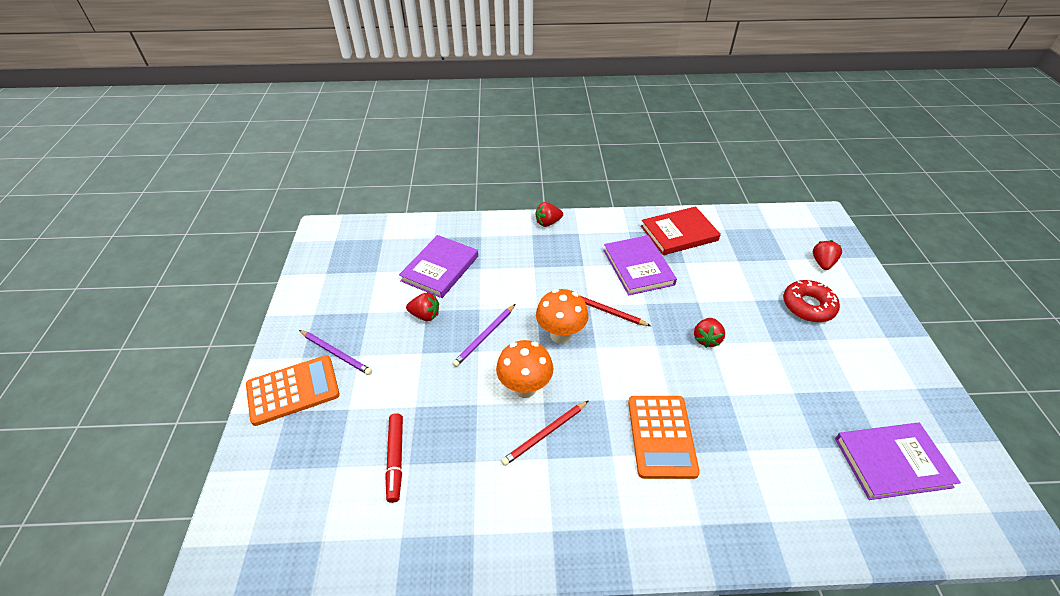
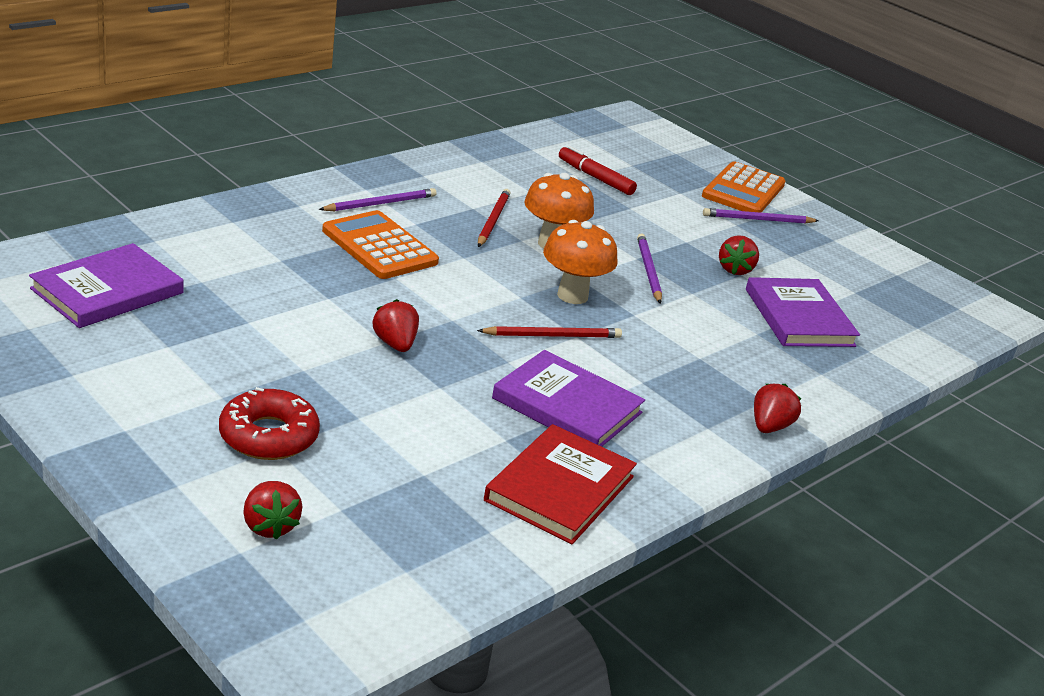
camera: 135 degrees right, 15 degrees down
(425, 315) = (735, 270): red strawberry -> red strawberry turned 45 degrees counterclockwise
(625, 496) = (380, 203): none -> purple pencil

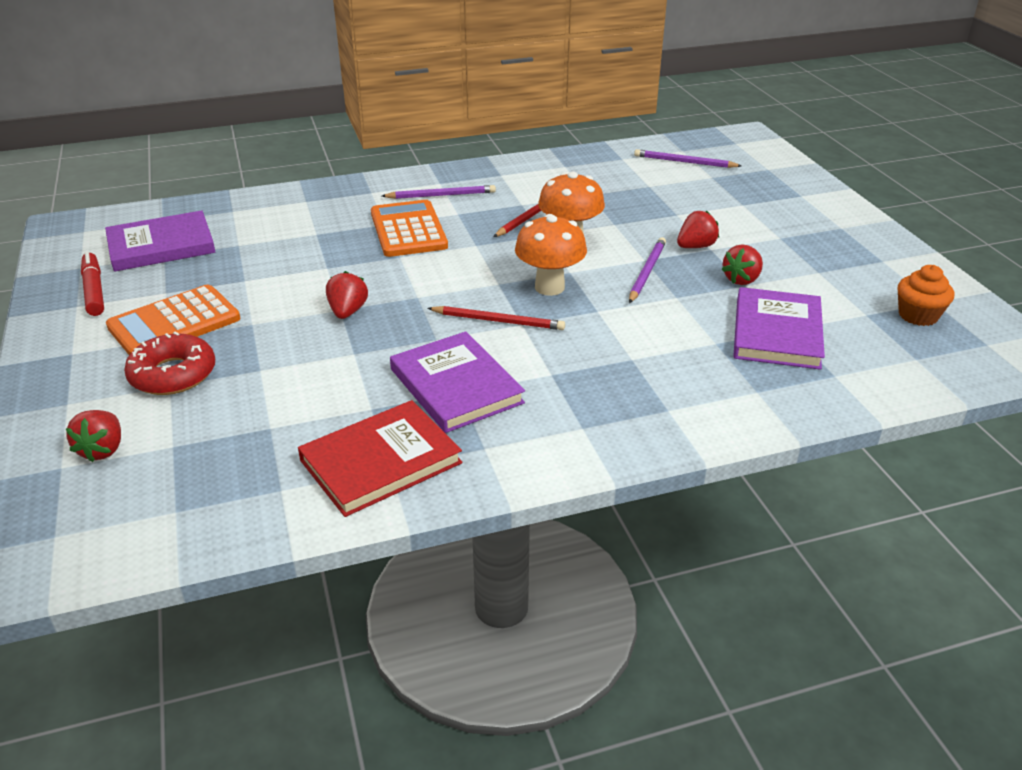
camera: 30 degrees right, 5 degrees up
(595, 178) = (664, 186): red marker -> red marker (94, 290)
(743, 190) = (814, 207): orange calculator -> orange calculator (174, 323)
(757, 219) = (807, 235): purple pencil -> purple pencil (684, 162)
(769, 426) = (651, 437): red strawberry -> red strawberry (695, 246)
(894, 288) = (918, 315): none -> orange cupcake

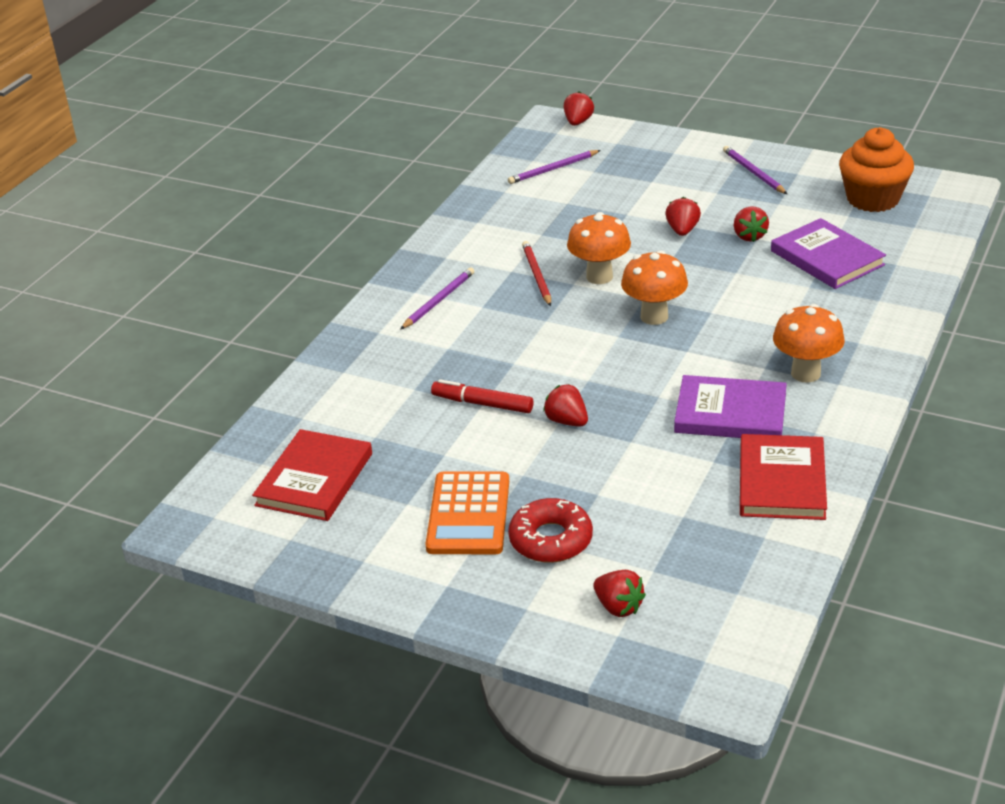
camera: 45 degrees left, 0 degrees up
(94, 290) = (349, 542): red marker -> red marker (482, 404)
(161, 246) = (314, 479): purple book -> red book
(408, 230) = (475, 341): orange calculator -> none
(498, 321) = (670, 359): red pencil -> none
(573, 401) = (805, 373): none -> orange mushroom
(647, 272) = (688, 267): purple pencil -> purple pencil (753, 172)
(766, 144) = (578, 122): none -> red strawberry
(918, 315) = (873, 199): orange cupcake -> orange cupcake, size x1.69

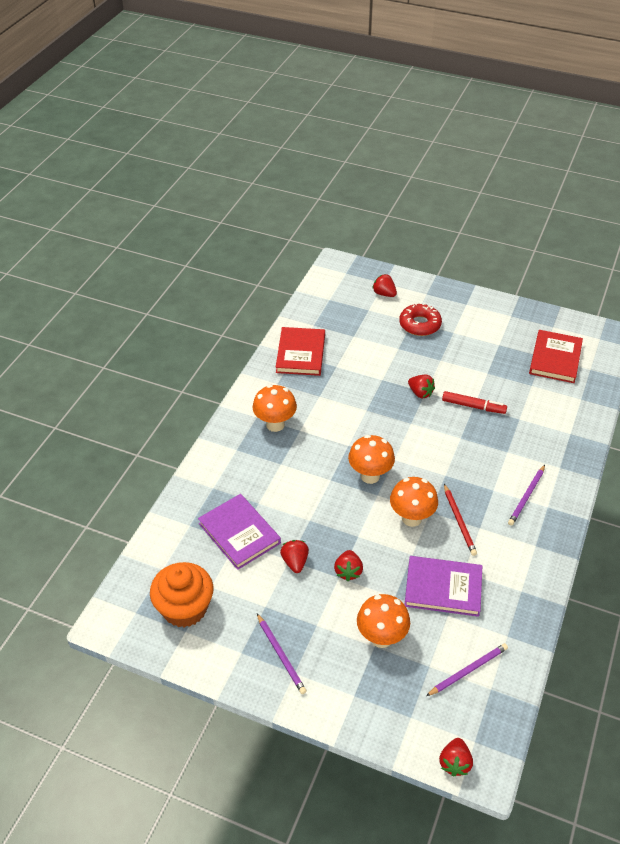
camera: 175 degrees right, 10 degrees up
(468, 514) = (464, 338): orange calculator -> none
(643, 186) = (381, 638): none -> orange mushroom
(730, 413) = (324, 396): purple book -> purple book (443, 588)

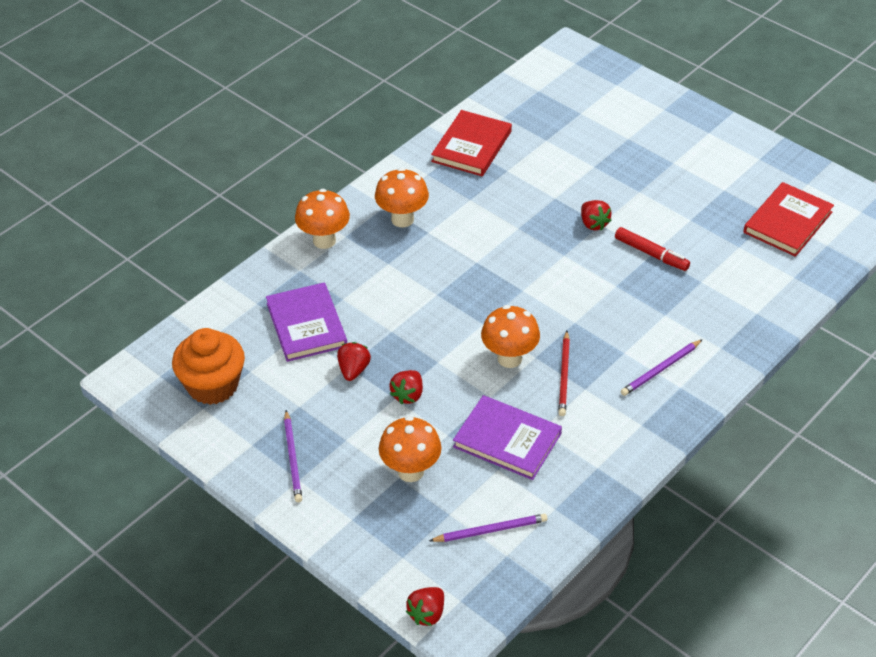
camera: 20 degrees right, 0 degrees up
(370, 476) = (485, 301): orange mushroom -> orange mushroom (324, 240)
(384, 294) = (610, 98): red strawberry -> none
(420, 324) = (635, 144): red donut -> none

